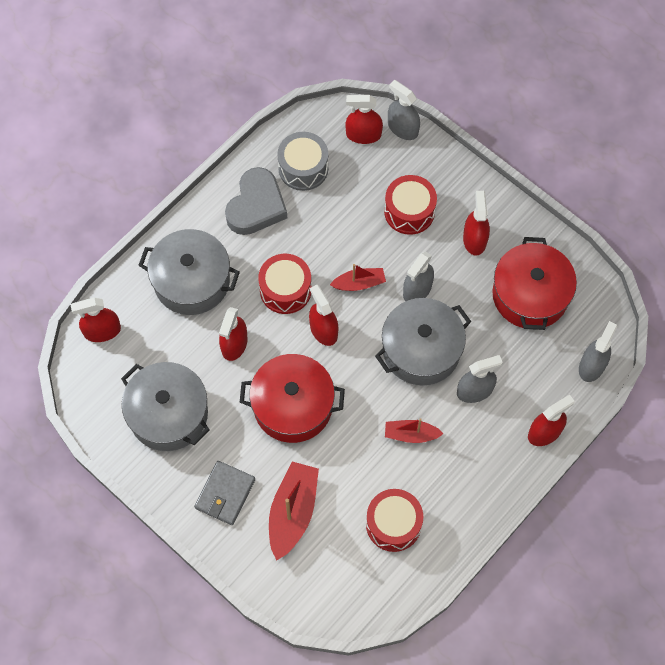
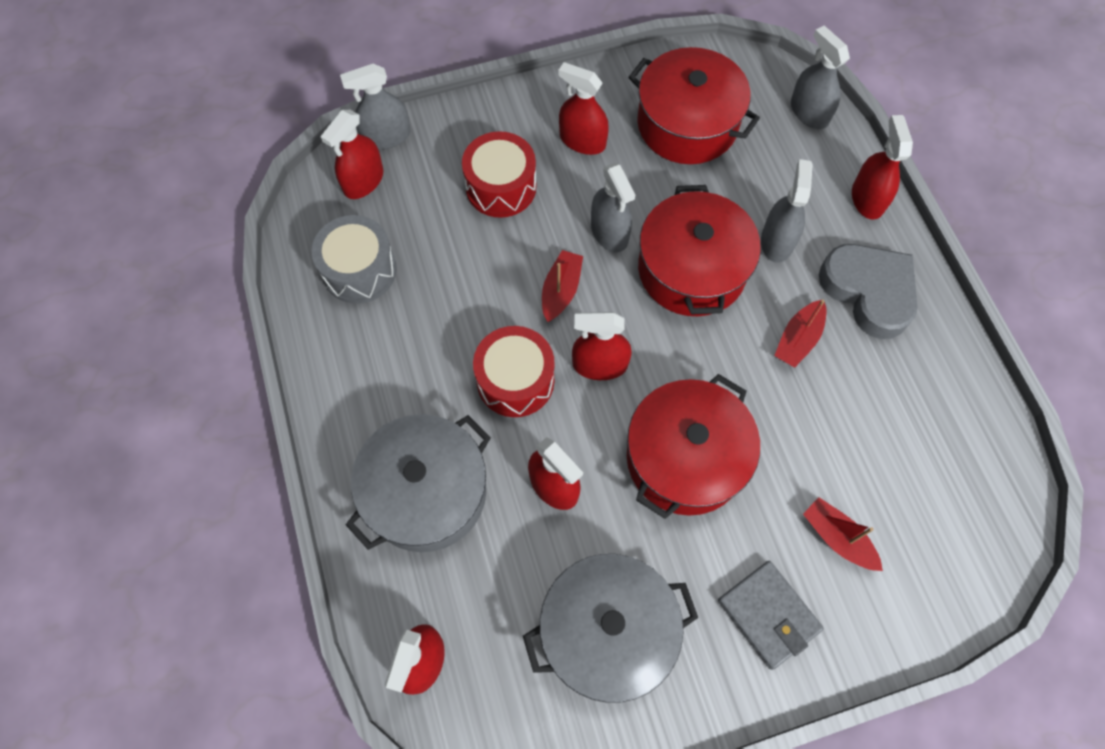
camera: 60 degrees left, 0 degrees up
(256, 206) = (372, 353): grey heart -> grey heart (868, 292)
(293, 512) = (837, 538): red boat -> red boat, size x0.59
(393, 524) = (910, 422): red drum -> none
(421, 350) = (692, 269): grey pot -> red pot

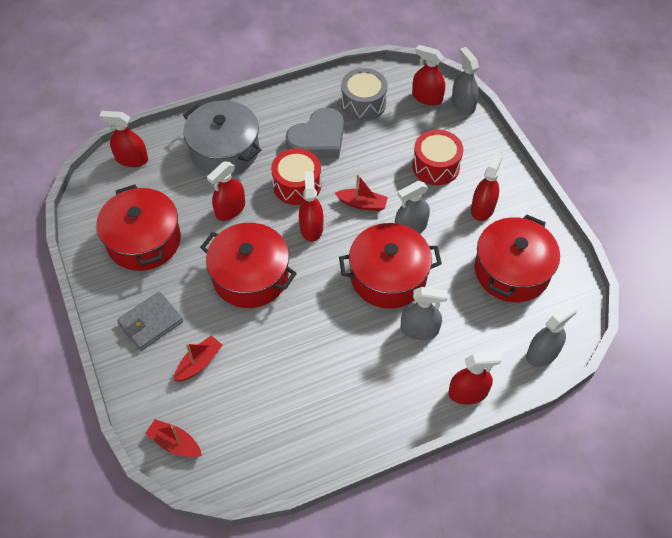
camera: 85 degrees right, 10 degrees down
(607, 632) = (144, 240): grey pot -> red pot
(798, 339) = (341, 342): red boat -> red boat (175, 443)
(868, 292) = (385, 390): grey heart -> grey heart (318, 140)

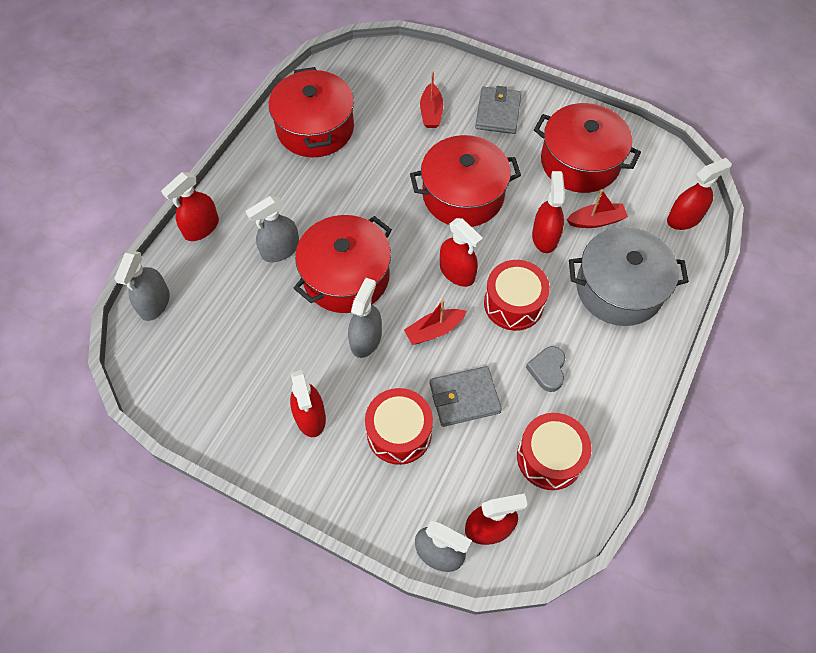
camera: 140 degrees right, 5 degrees up
(175, 443) = (392, 61): red boat -> red boat (596, 221)
(318, 140) = (547, 370): grey heart -> grey heart, size x0.52
(363, 104) = (549, 457): grey drum -> red drum
(380, 158) = (464, 398): none -> grey wallet
(512, 271) = (233, 365): red pot -> red pot (315, 128)

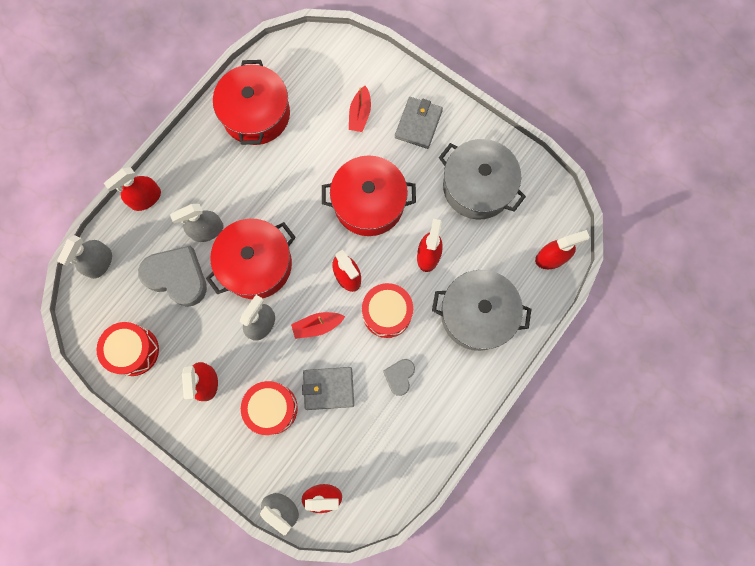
camera: 10 degrees right, 15 degrees up
(253, 304) = (177, 277): none -> grey heart
(549, 457) = (383, 449): red drum -> red drum (134, 351)
(580, 162) = (477, 187): red pot -> grey pot
(596, 221) = (475, 247): red boat -> none

